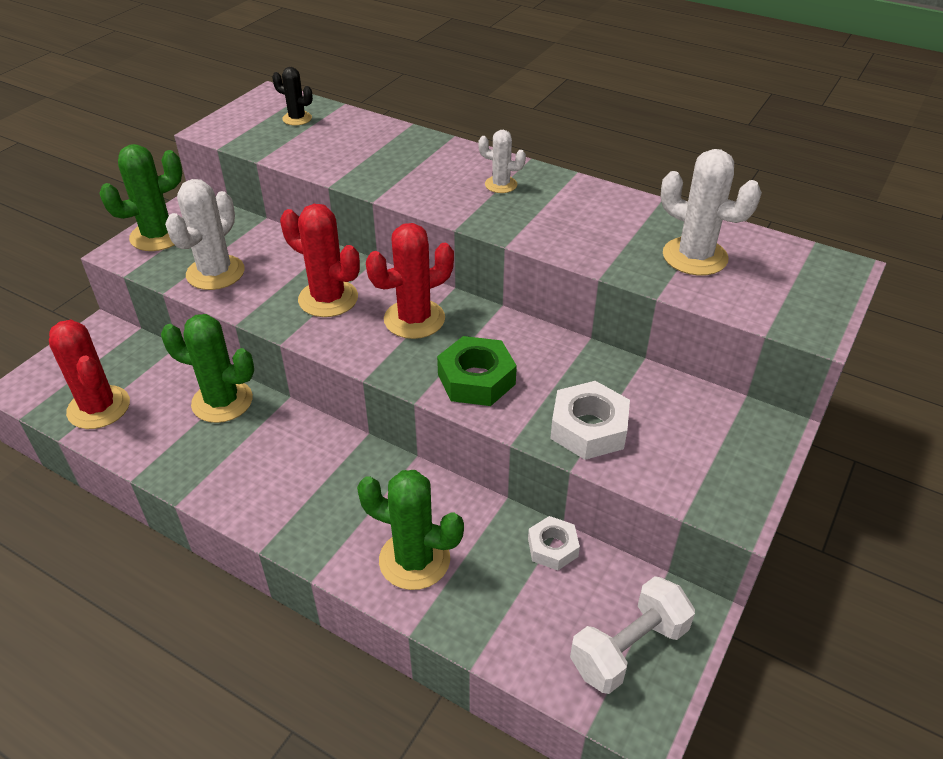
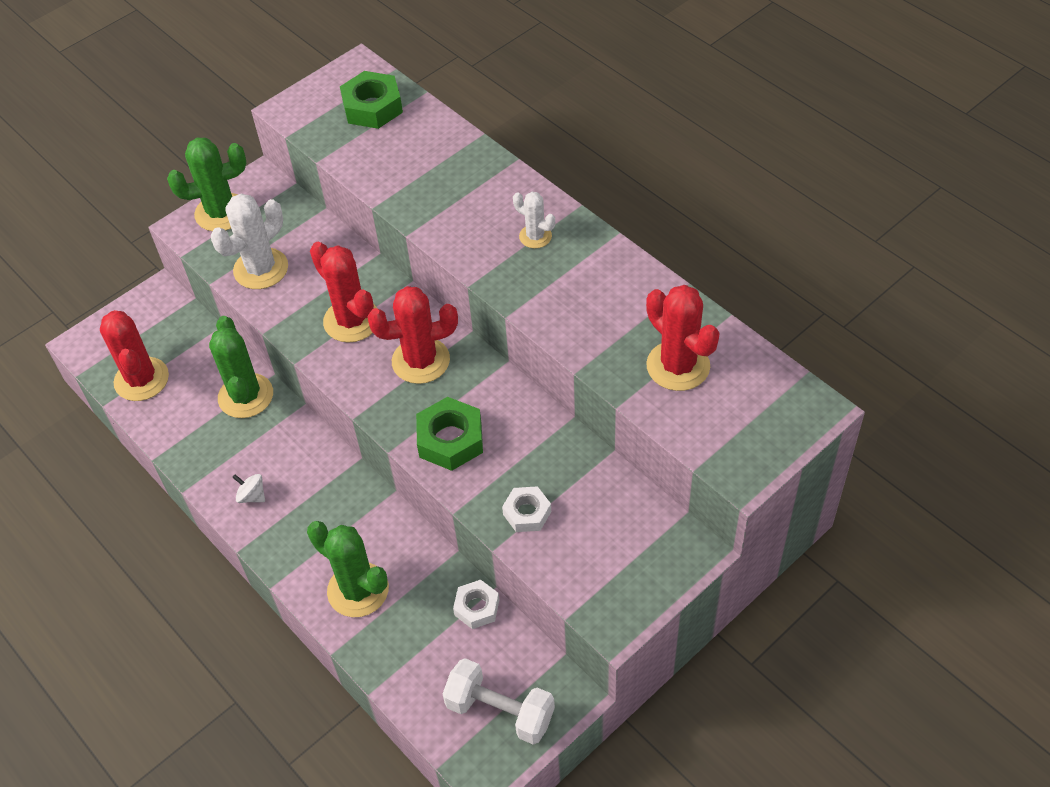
camera: 20 degrees right, 10 degrees up
(222, 401) = (245, 396): green cactus -> green cactus turned 45 degrees clockwise
(259, 492) = (252, 496): none -> white spinning top
(297, 118) = (372, 107): black cactus -> green nut
(588, 428) = (527, 513): white nut -> white nut, size x0.64
(628, 648) = (500, 711): white dumbbell -> white dumbbell turned 45 degrees clockwise
(695, 257) = (678, 366): white cactus -> red cactus

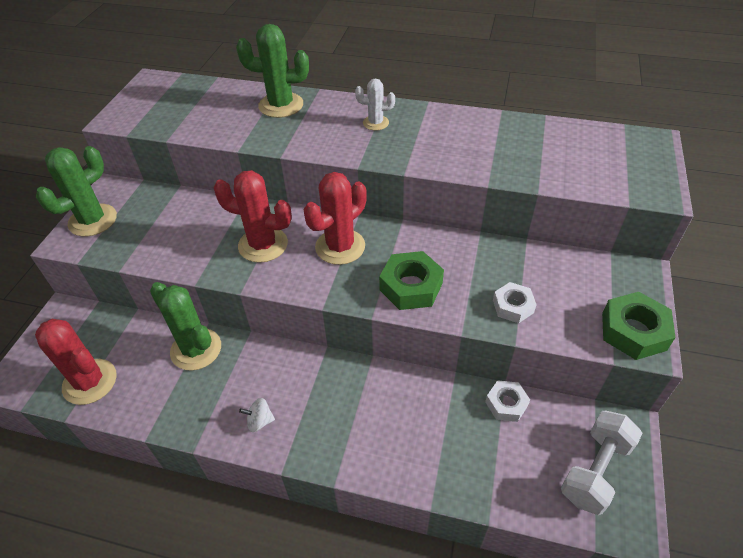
camera: 35 degrees left, 5 degrees down
(261, 269) = (157, 243): white cactus -> none
(358, 590) = (408, 444): green cactus -> green cactus (281, 105)
(372, 107) = (183, 97): green nut -> green nut (633, 331)
(500, 711) = (595, 470): white dumbbell -> white dumbbell turned 45 degrees counterclockwise
(678, 366) = (548, 153): red cactus -> none

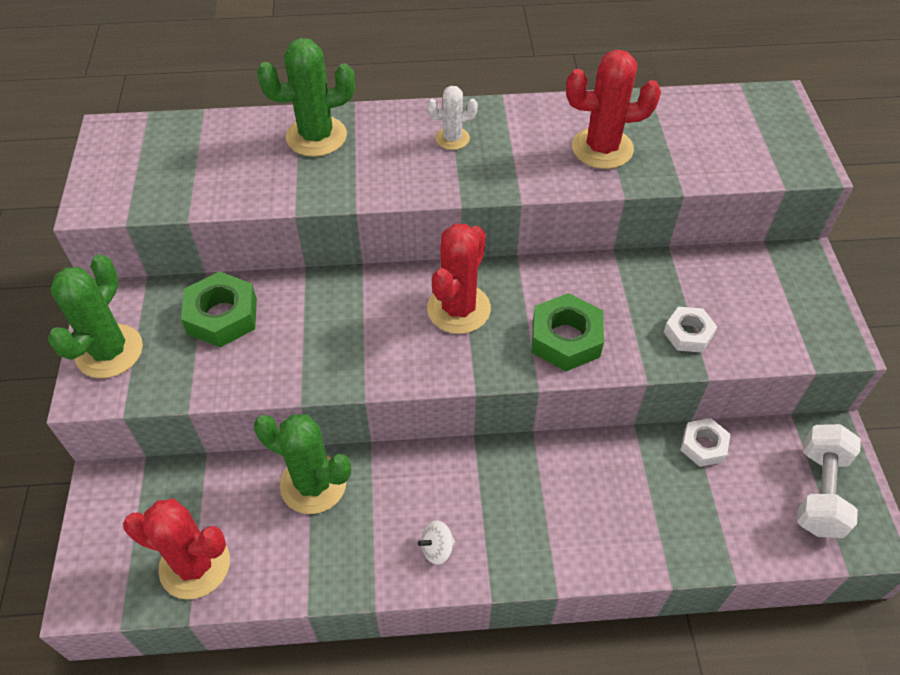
camera: 20 degrees left, 5 degrees up
(263, 245) = (361, 330): red cactus -> red cactus (602, 148)
(633, 331) = (822, 330): green nut -> green nut (222, 316)

